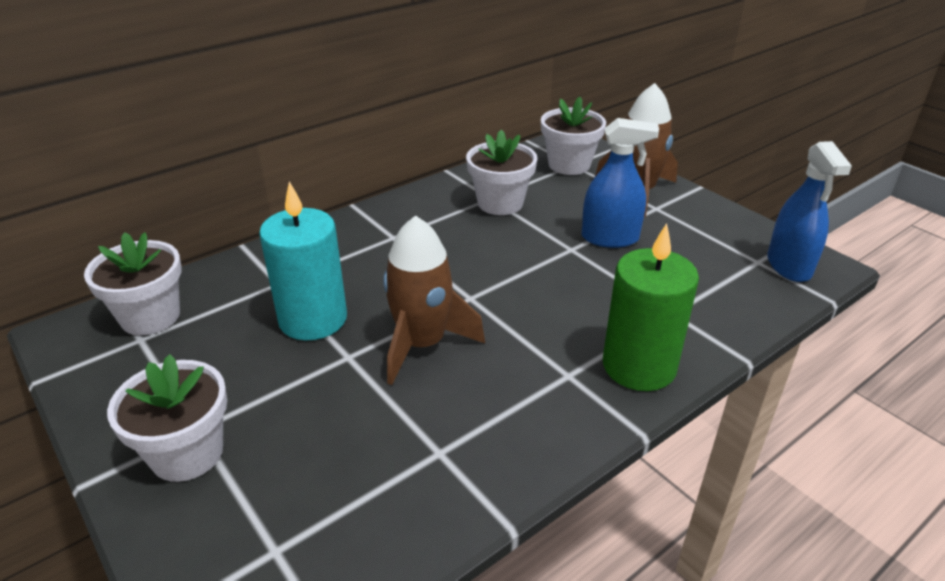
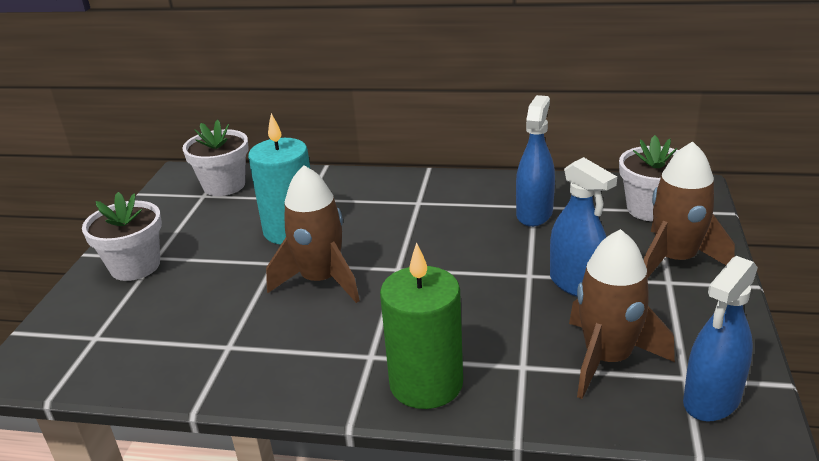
camera: 50 degrees right, 5 degrees down
(500, 203) = (534, 214): white flower pot -> blue spray bottle
(706, 276) = (607, 359): none -> brown rocket

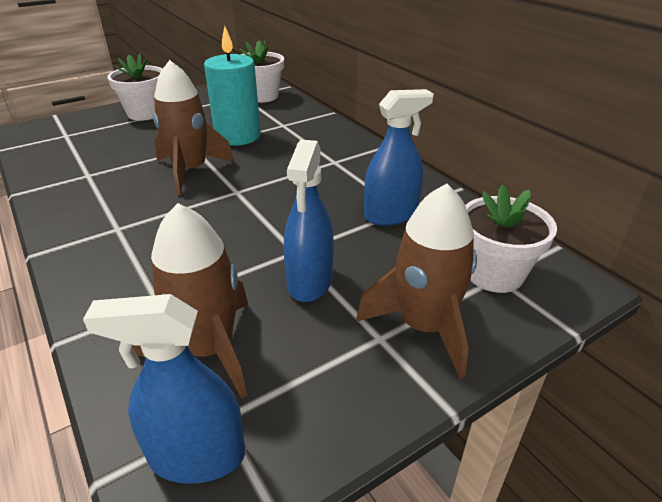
camera: 45 degrees right, 5 degrees up
(426, 383) = (100, 266): green candle -> none

